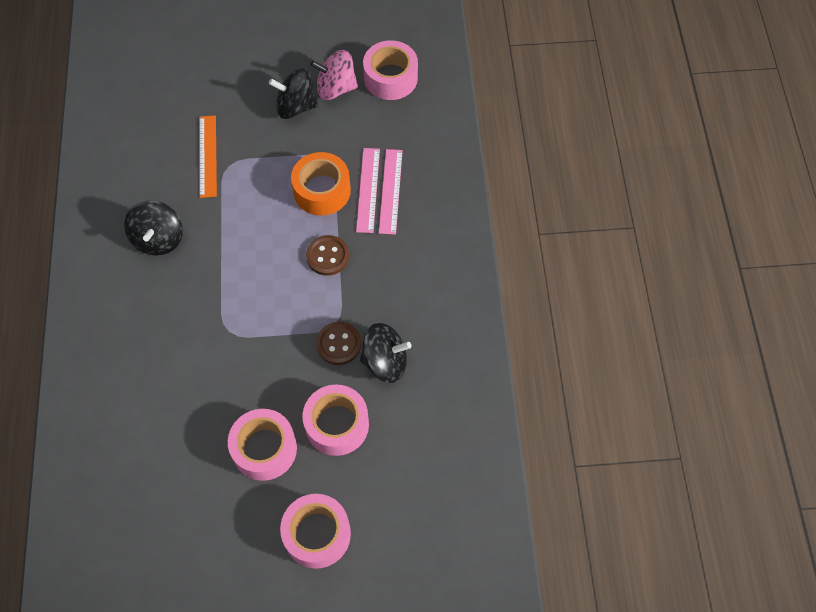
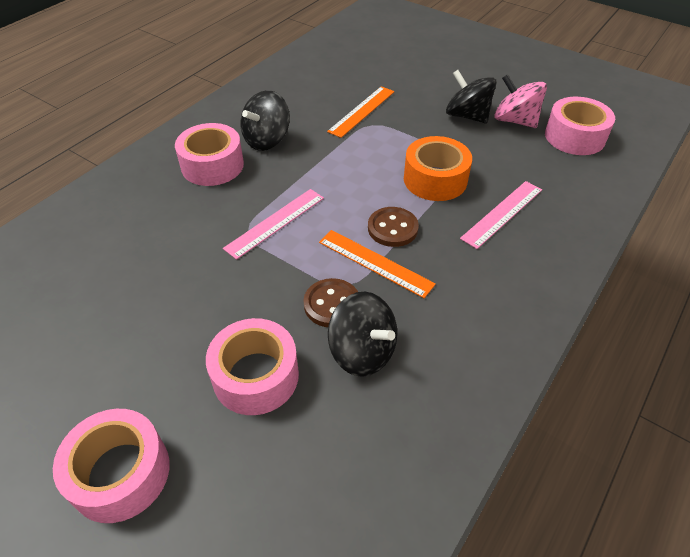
camera: 40 degrees right, 15 degrees down
(264, 449) = (168, 346): pink tape -> pink tape (212, 165)
(339, 292) = (375, 262): none -> orange ruler
(368, 190) = (480, 201): pink ruler -> pink ruler (275, 222)

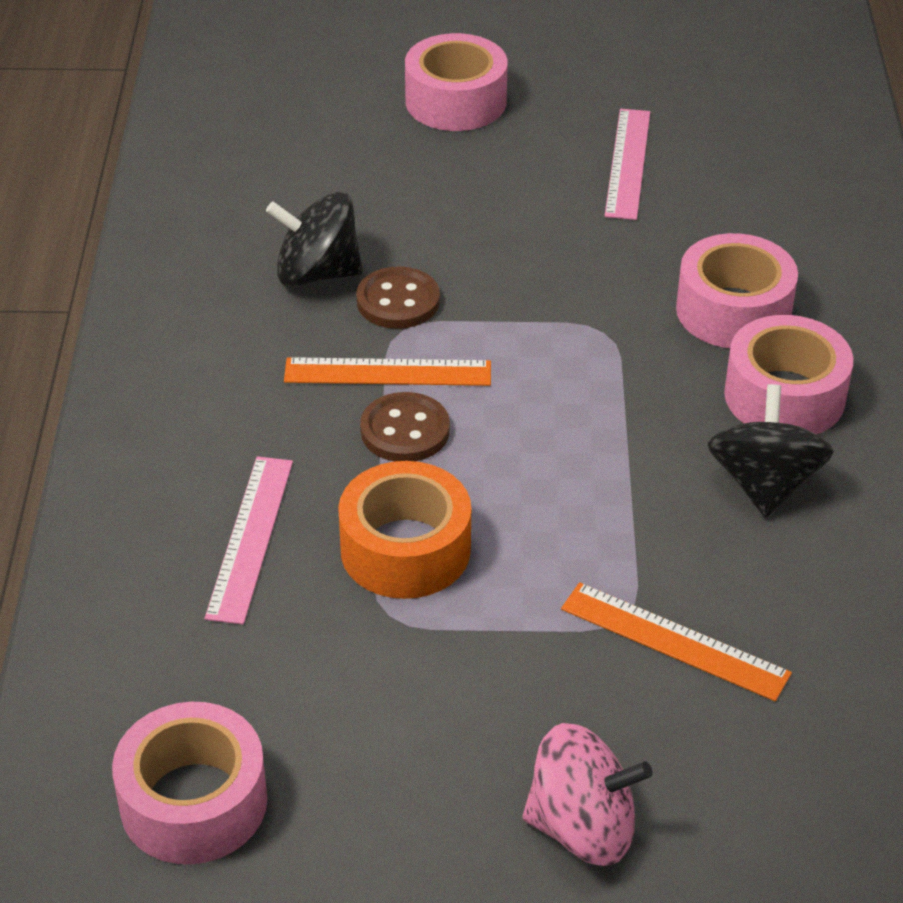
camera: 145 degrees right, 5 degrees down
(256, 376) = (413, 205): pink tape -> pink tape (733, 311)
(275, 222) = (581, 359): pink ruler -> pink ruler (628, 163)
(362, 111) = (674, 641): orange ruler -> orange ruler turned 60 degrees counterclockwise
(467, 116) = (455, 744): black spinning top -> none
(515, 121) = (345, 785): pink spinning top -> pink spinning top (582, 827)

